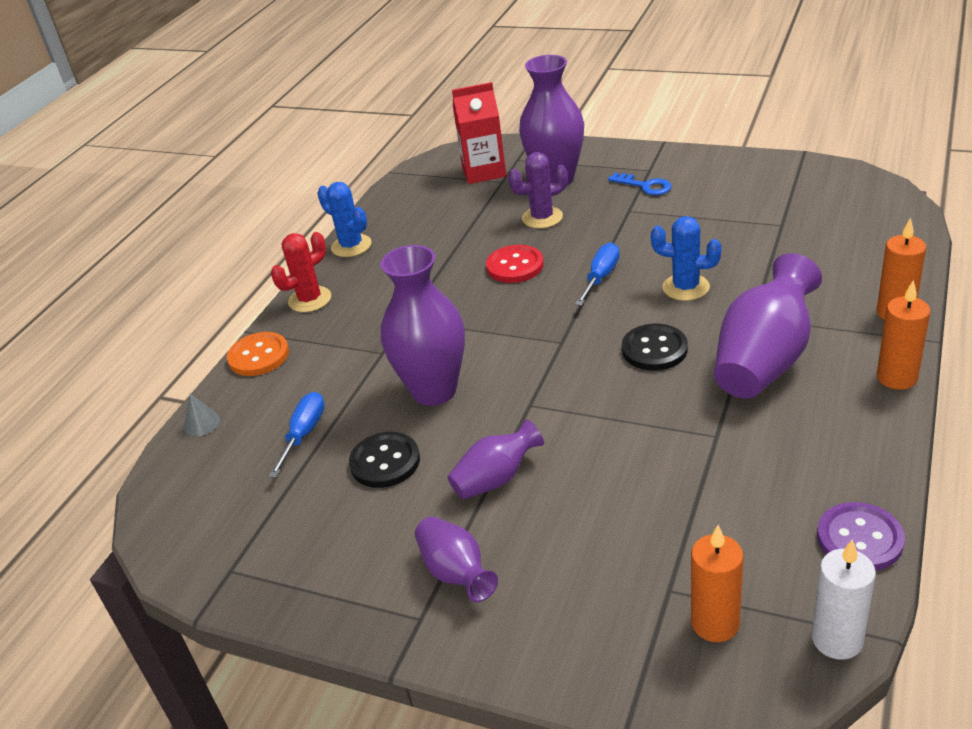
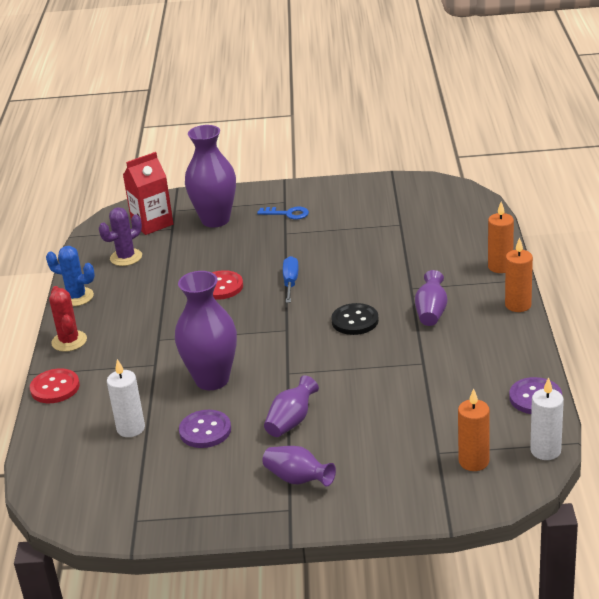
camera: 25 degrees left, 5 degrees down
(202, 423) = (42, 441): grey cone -> none
(258, 356) = (55, 388): orange button -> red button
(304, 434) = (131, 428): blue screwdriver -> white candle
(310, 300) = (69, 341): red cactus -> red cactus turned 45 degrees counterclockwise
(385, 462) = (205, 430): black button -> purple button
(542, 218) = (221, 249): purple cactus -> purple cactus (126, 257)
(686, 287) = (355, 277): blue cactus -> none
(764, 360) = (431, 312): purple vase -> purple vase, size x0.56

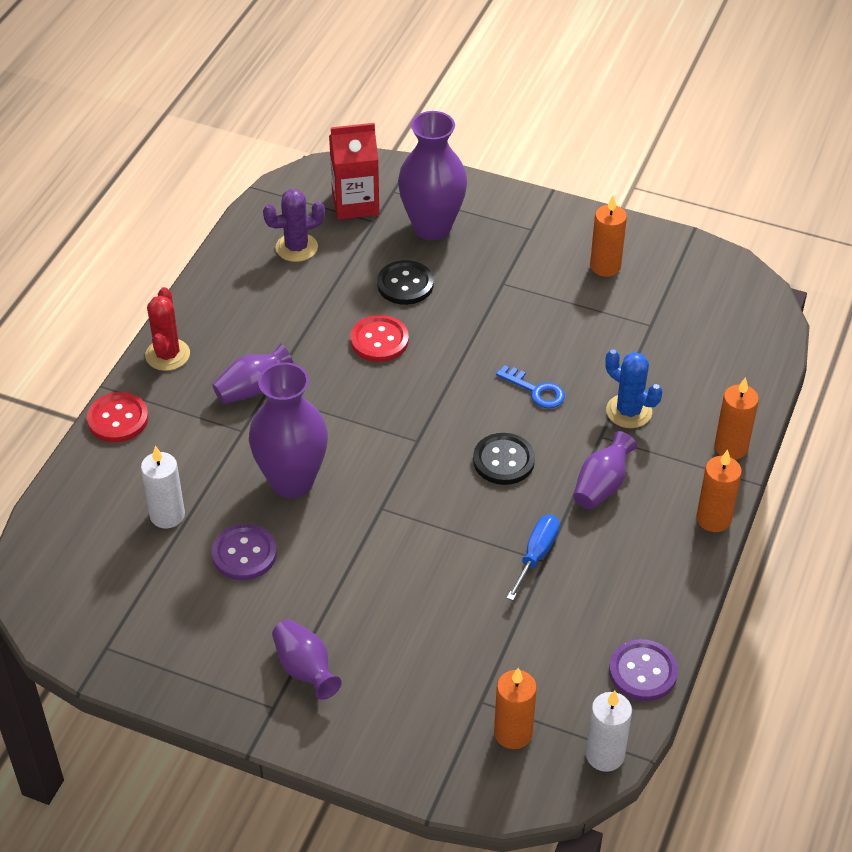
camera: 20 degrees right, 15 degrees up
(77, 297) = (210, 289): blue cactus -> blue cactus (629, 411)
(218, 253) = (405, 284): none -> black button
(288, 214) = (524, 252): blue key -> blue key (536, 390)
(290, 282) = (464, 367): blue screwdriver -> blue screwdriver (536, 555)
(291, 421) = (345, 582): purple vase -> purple vase (252, 389)
(348, 205) = (605, 266): none -> orange candle

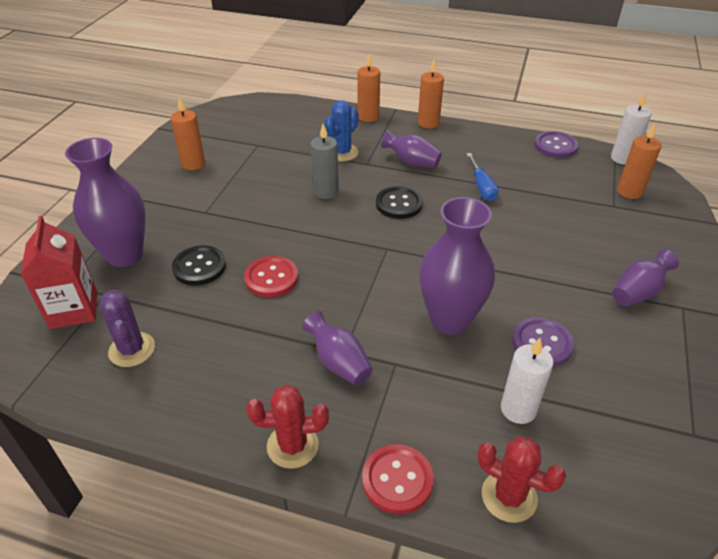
camera: 95 degrees left, 5 degrees down
(83, 490) = (509, 496): none -> red cactus
(536, 390) = (326, 192): blue key -> grey candle
(536, 555) = (482, 187): blue screwdriver -> blue screwdriver turned 120 degrees counterclockwise

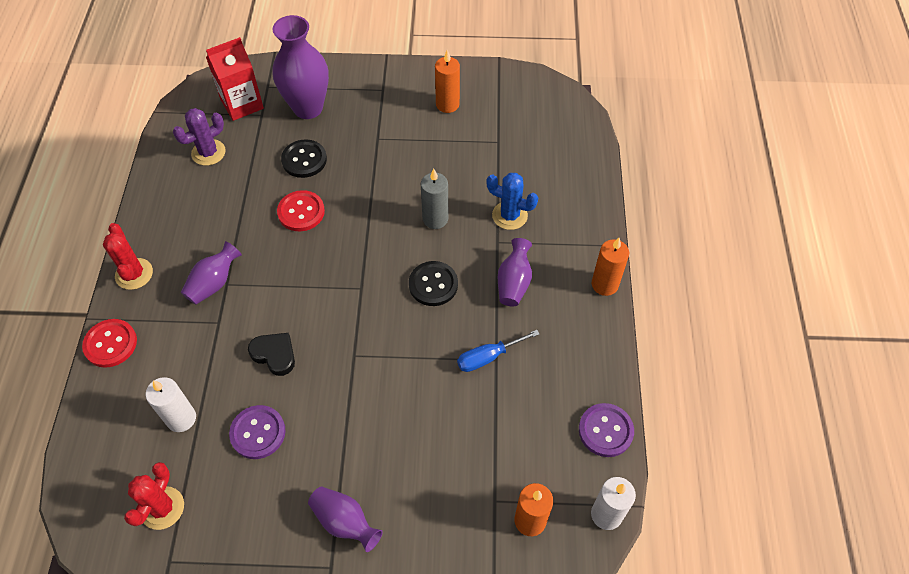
camera: 75 degrees right, 15 degrees up
(368, 117) = (593, 222): orange candle -> none
(450, 320) = (274, 355): purple vase -> black heart
(509, 496) = (101, 418): red cactus -> red cactus (162, 508)

